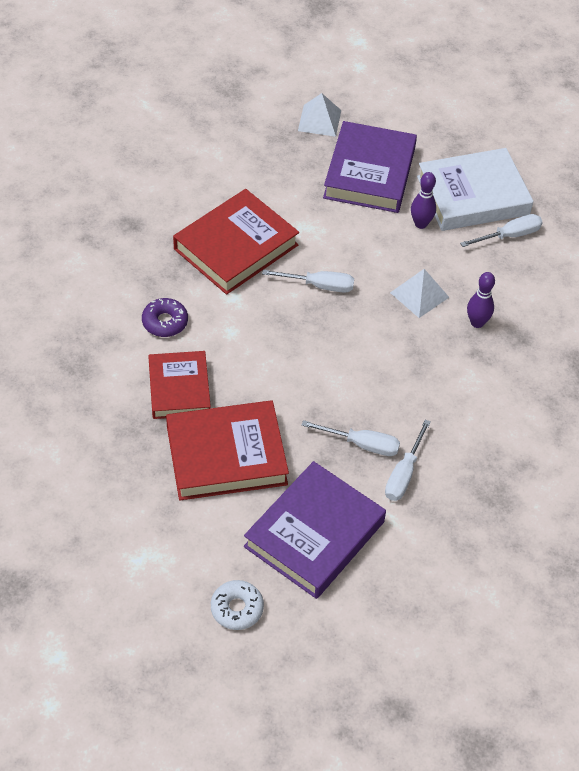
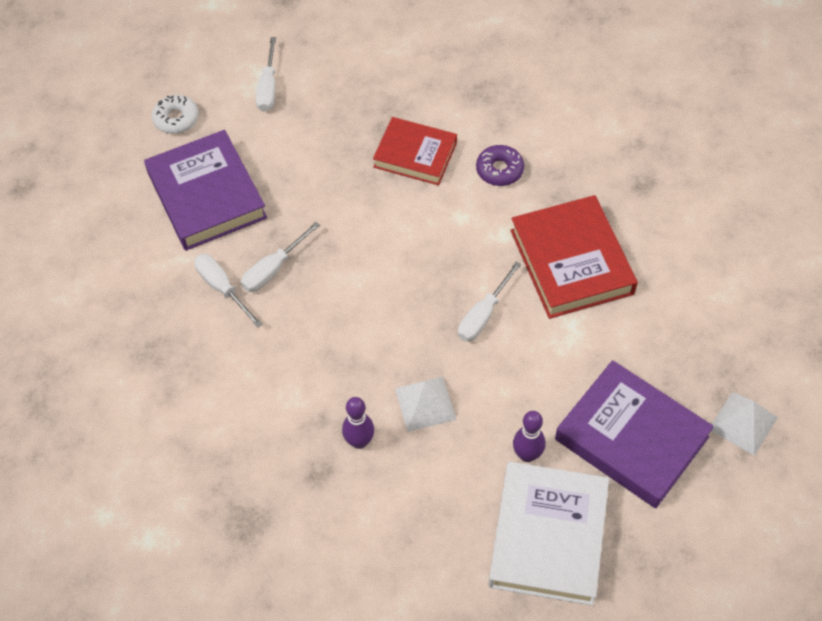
camera: 120 degrees right, 5 degrees up
(226, 455) = (323, 163): red book -> none
(509, 235) = (466, 544): white screwdriver -> white screwdriver (268, 87)

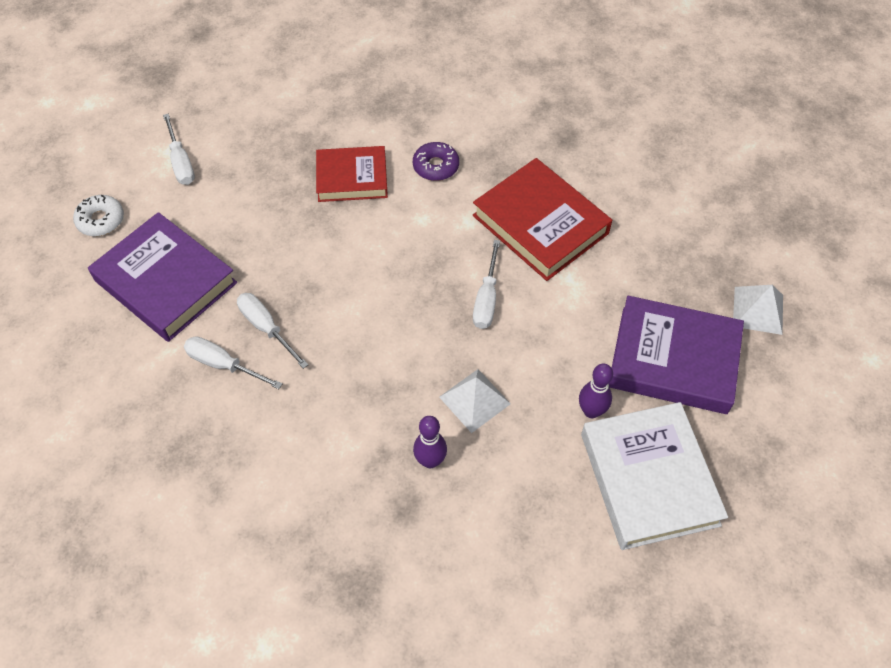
camera: 25 degrees left, 0 degrees up
(273, 269) = (266, 328): white screwdriver -> white screwdriver turned 120 degrees clockwise

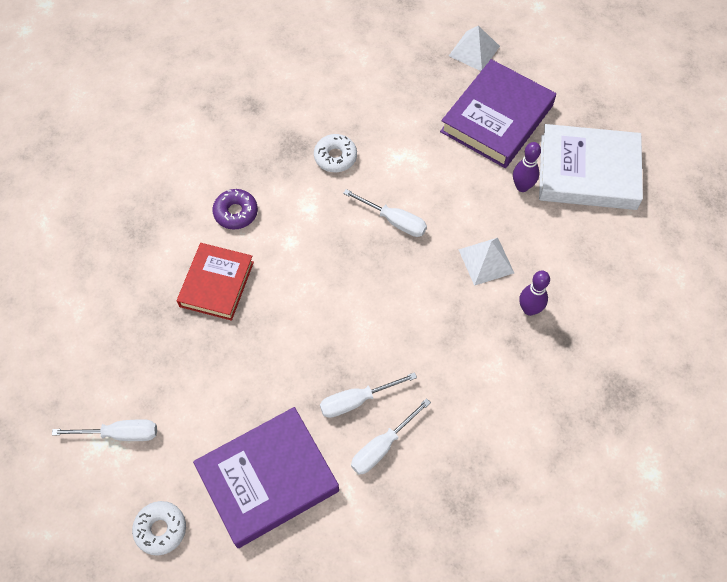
camera: 70 degrees left, 5 degrees up
(540, 224) = (335, 157): red book -> white donut

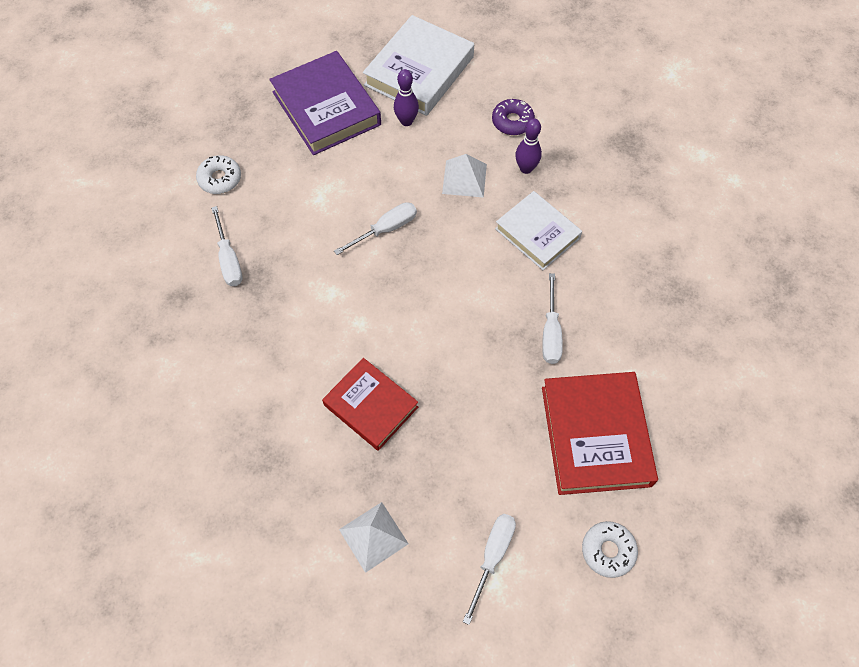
camera: 65 degrees left, 0 degrees up
(236, 212) = (299, 359): purple donut -> purple donut (512, 121)
(268, 479) = (595, 436): purple book -> red book
(335, 157) = (288, 248): white donut -> white donut (220, 179)
(382, 446) = (603, 330): white screwdriver -> white screwdriver (229, 259)
(459, 348) = (537, 233): none -> white book
(474, 51) = (242, 93): white pyramid -> white pyramid (373, 536)

